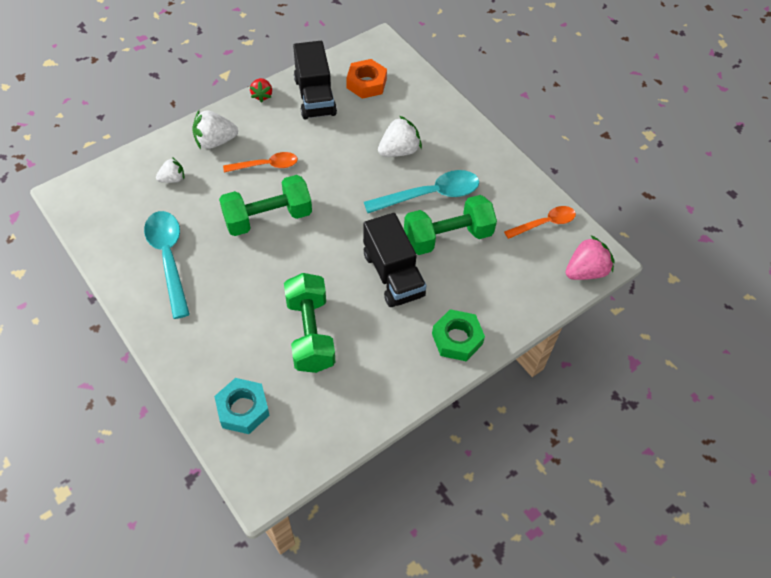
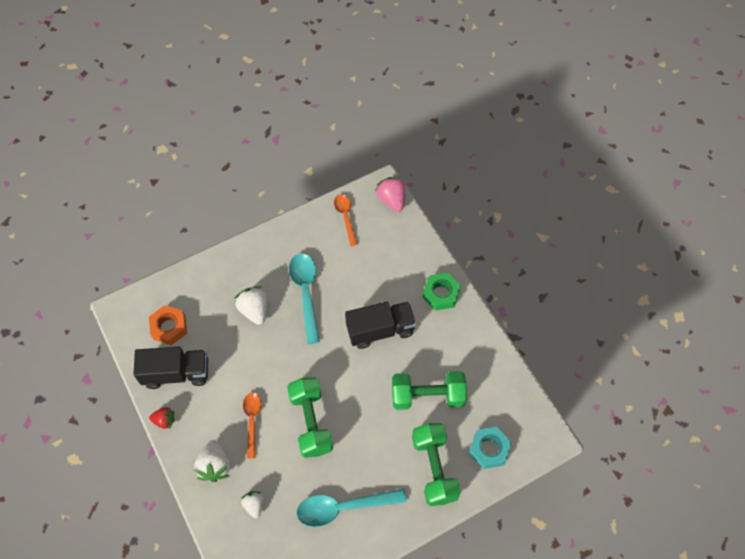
camera: 80 degrees left, 5 degrees up
(447, 237) = (349, 286): green dumbbell -> green dumbbell (434, 468)

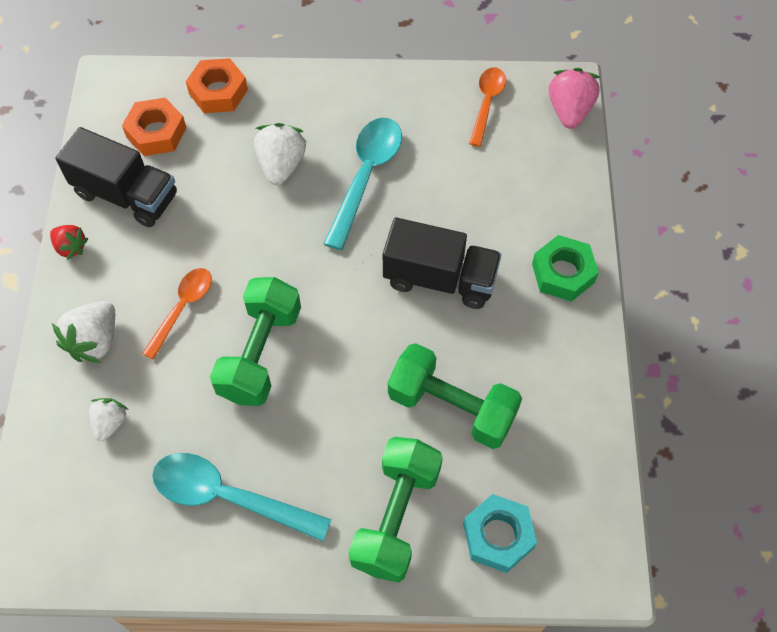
camera: 30 degrees right, 0 degrees up
(189, 284) = (218, 92): none -> orange nut

